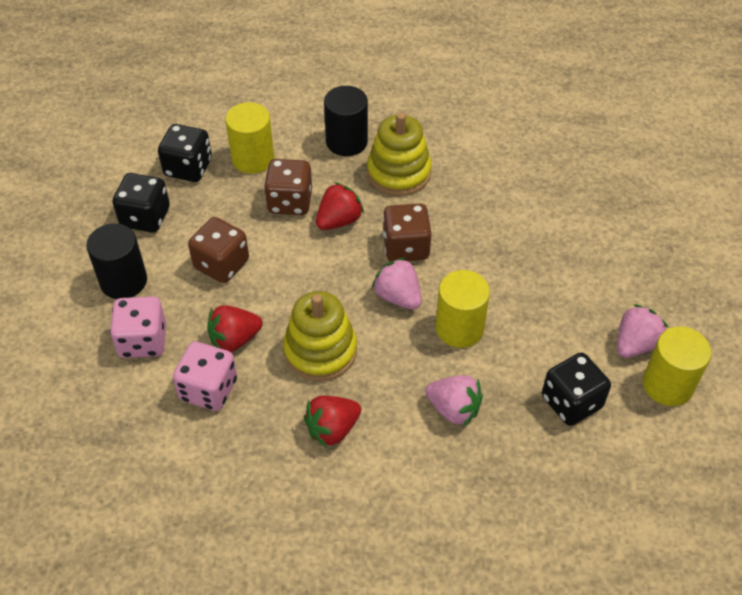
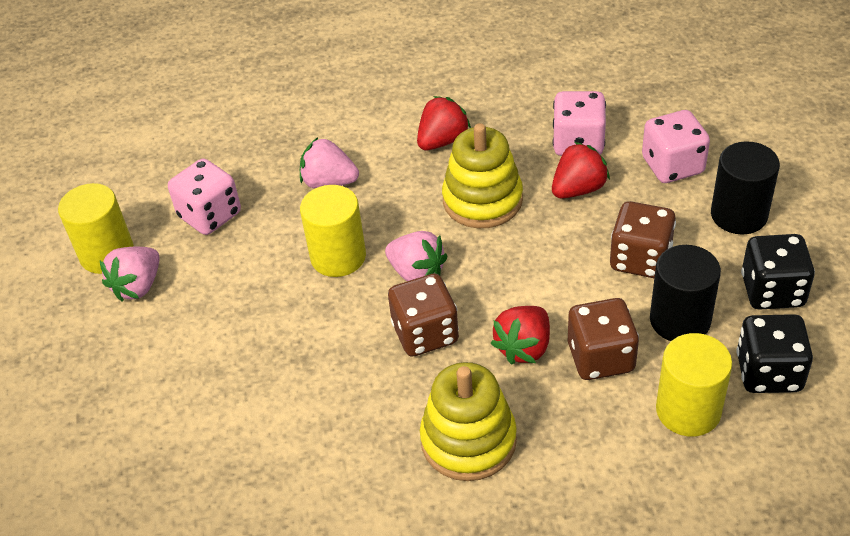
camera: 170 degrees right, 5 degrees down
(346, 142) = (565, 475): black cylinder -> black cylinder (680, 320)
(571, 402) = (210, 215): black dice -> pink dice

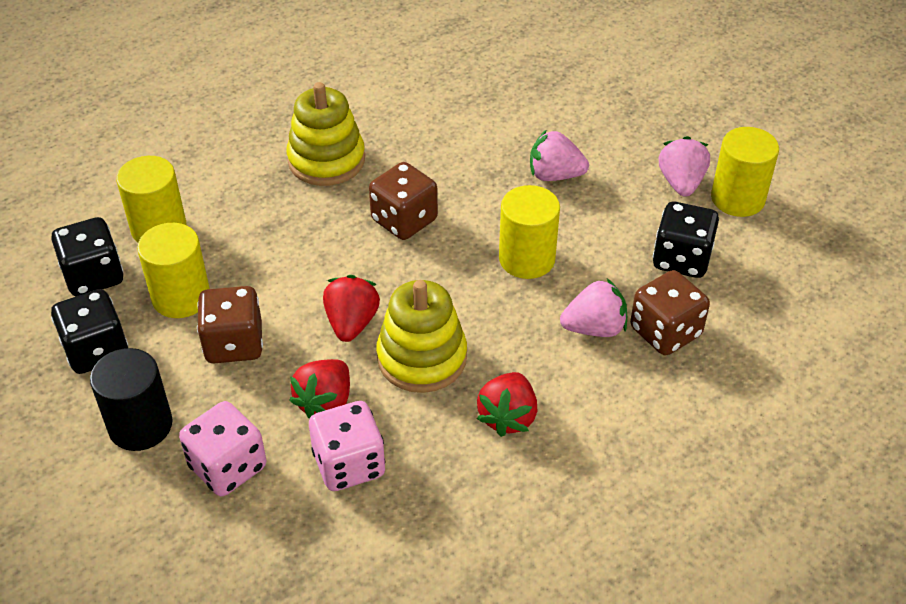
camera: 150 degrees right, 0 degrees up
(210, 215) = (681, 259): pink dice -> black dice
(417, 273) = (443, 266): pink strawberry -> pink strawberry (554, 175)
(524, 347) = (313, 234): red strawberry -> red strawberry (351, 323)
(600, 357) = (244, 246): brown dice -> brown dice (665, 332)
(680, 320) = (181, 297): black cylinder -> yellow cylinder

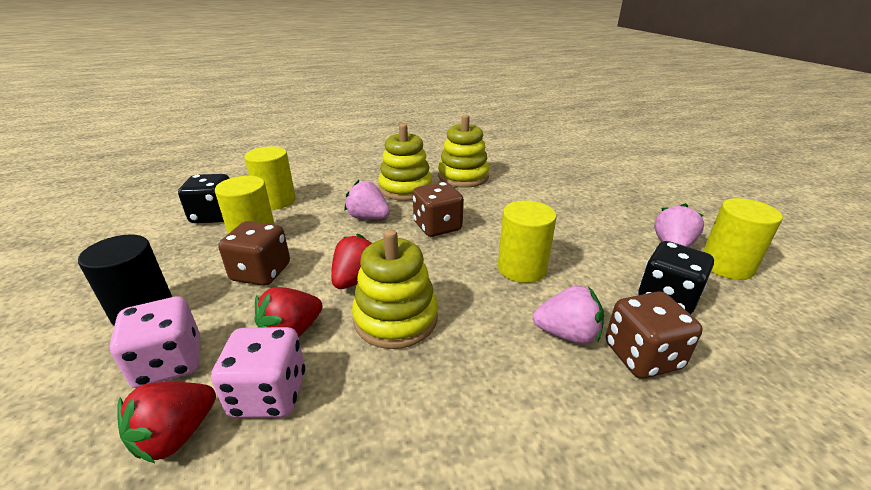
camera: 20 degrees right, 15 degrees down
(96, 350) = (170, 255): black dice -> none
(395, 116) = (463, 177): none -> yellow stacking toy
(508, 417) = (448, 394): red strawberry -> red strawberry (176, 435)
(554, 175) = (564, 223): pink strawberry -> pink strawberry (368, 218)

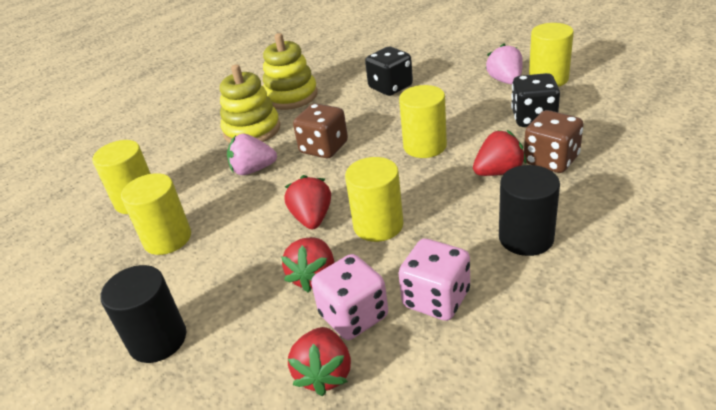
camera: 30 degrees left, 5 degrees up
(169, 363) = (247, 349): pink dice -> pink dice (436, 299)
(214, 216) = (90, 244): black dice -> black dice (390, 87)
(261, 273) = (222, 258): brown dice -> none
(396, 318) = (378, 225): yellow stacking toy -> yellow cylinder
(517, 431) = (526, 238): none -> black cylinder
(567, 334) = (498, 172): pink strawberry -> red strawberry

